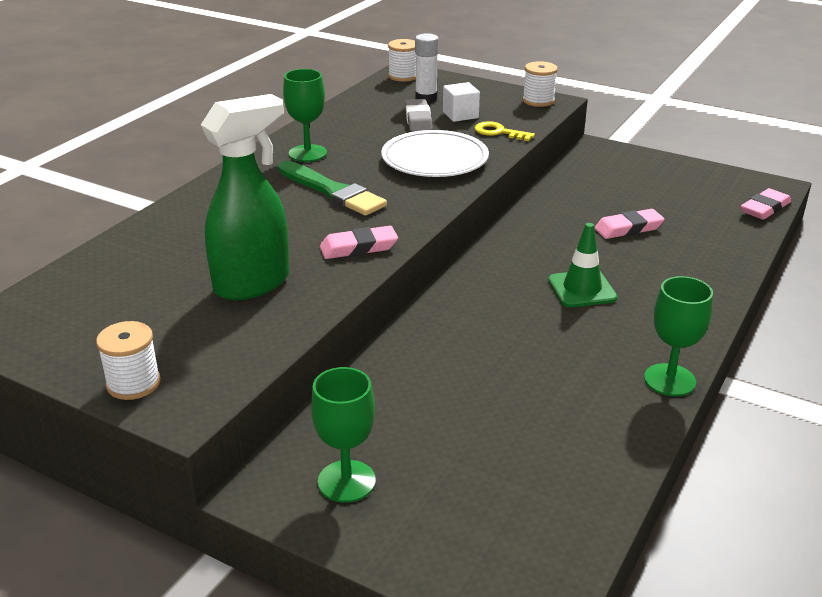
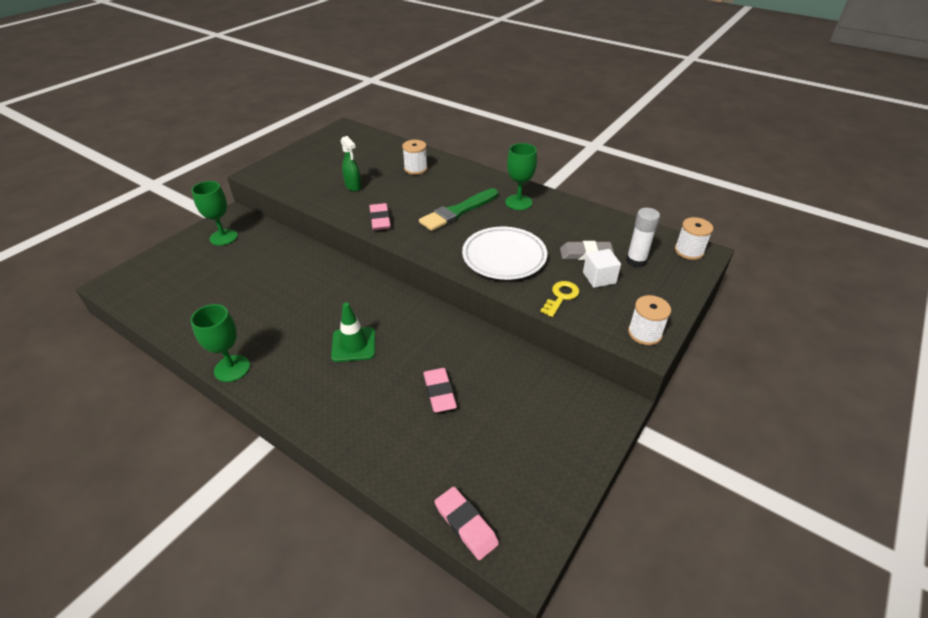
camera: 95 degrees right, 10 degrees up
(133, 383) = (283, 161): white spool -> white spool (415, 169)
(253, 283) = (353, 186): green spray bottle -> green spray bottle, size x0.51

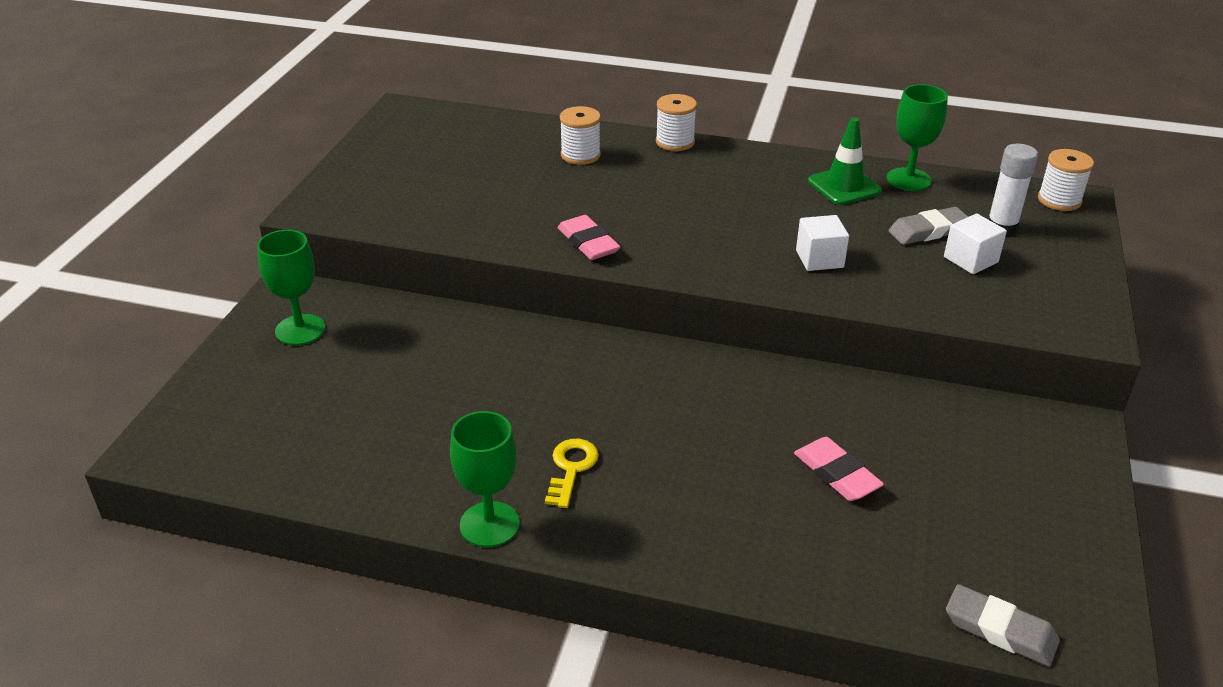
camera: 20 degrees left, 5 degrees down
(353, 186) = (501, 200): green spray bottle -> none
(353, 344) = (658, 441): green traffic cone -> green traffic cone (844, 186)
(458, 211) = (699, 207): green brush -> none
(466, 524) = (1000, 630): pink eraser -> grey eraser
(504, 257) = (819, 259): white plate -> white cube
(518, 202) = (779, 177): green goblet -> green goblet (908, 180)
(561, 297) = (939, 296): yellow key -> yellow key (571, 468)
(644, 333) = (1081, 318): white spool -> white spool (675, 142)

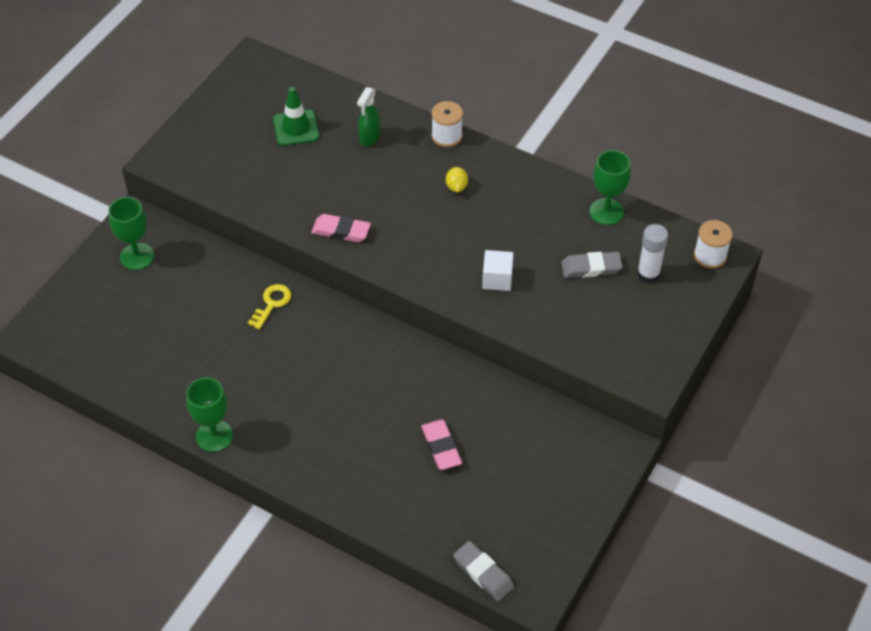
camera: 15 degrees right, 15 degrees up
(571, 468) = (276, 406): yellow key -> yellow key (272, 304)
(580, 155) = (369, 138): white spool -> green spray bottle
(588, 243) = (341, 231): pink eraser -> pink eraser turned 60 degrees counterclockwise
(713, 183) = (456, 187): none -> yellow lemon
(844, 186) = (553, 209): green traffic cone -> green traffic cone (296, 128)
(970, 260) = (606, 301): white cube -> none

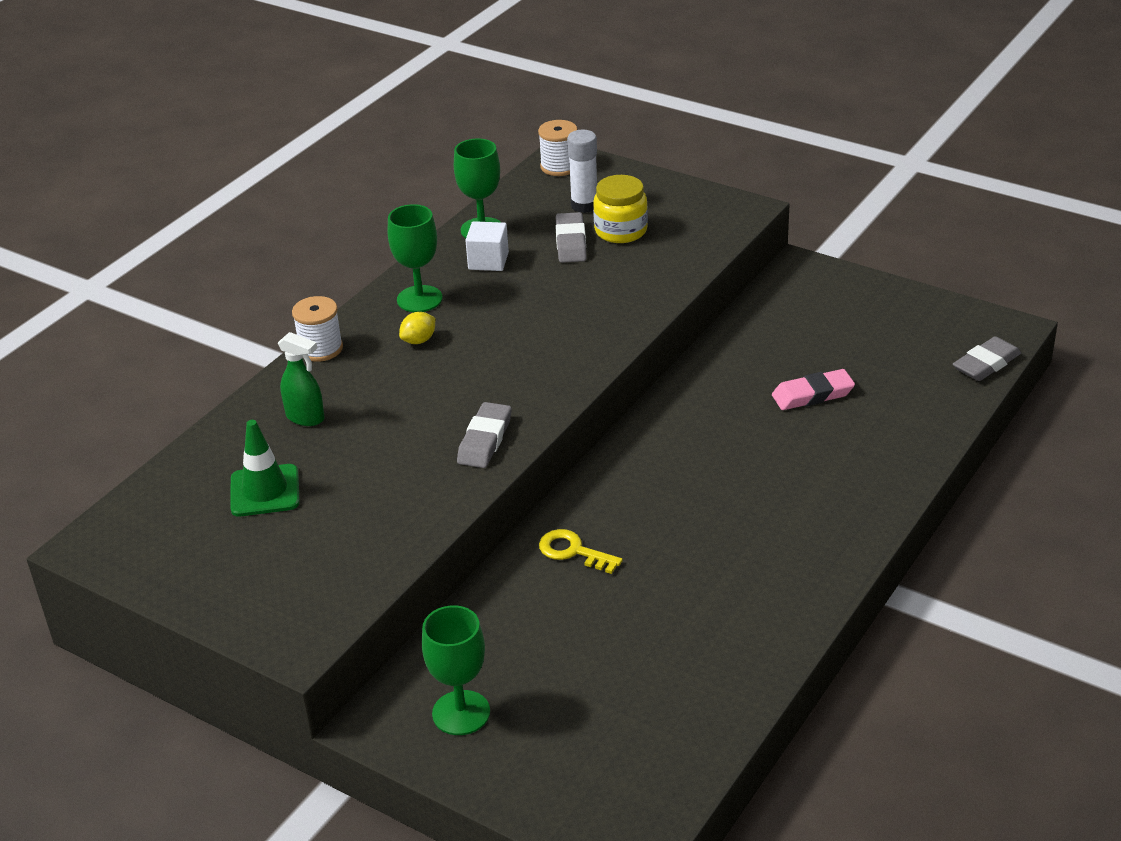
camera: 85 degrees left, 15 degrees down
(214, 436) = (814, 599): green goblet -> green goblet (419, 299)
(341, 231) = (485, 440): pink eraser -> grey eraser
(456, 187) = (419, 340): yellow lemon -> yellow lemon turned 45 degrees counterclockwise
(497, 279) = (584, 309): white cube -> white cube (488, 261)
(610, 299) = (621, 231): none -> yellow jar

